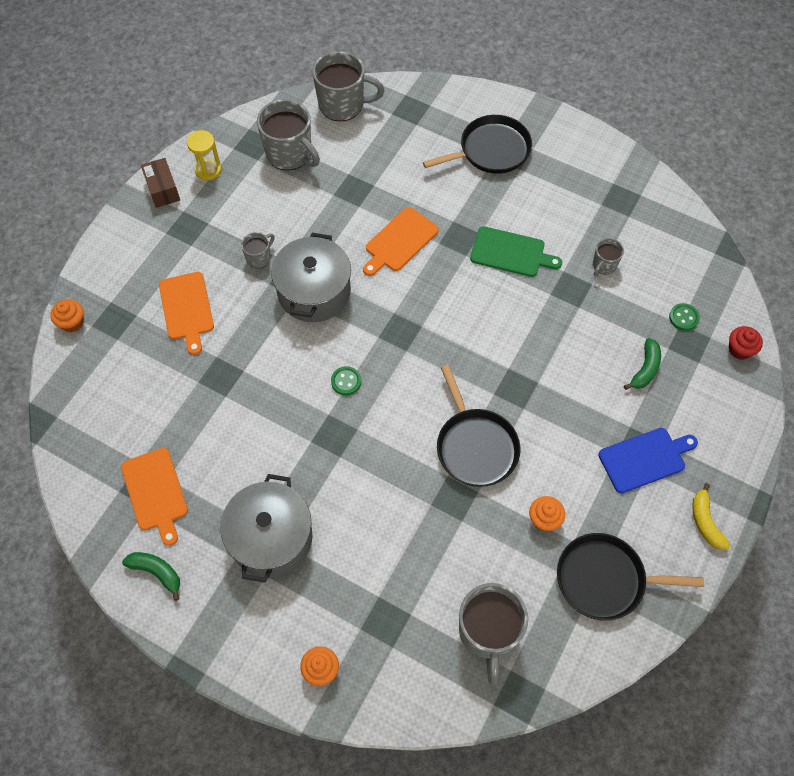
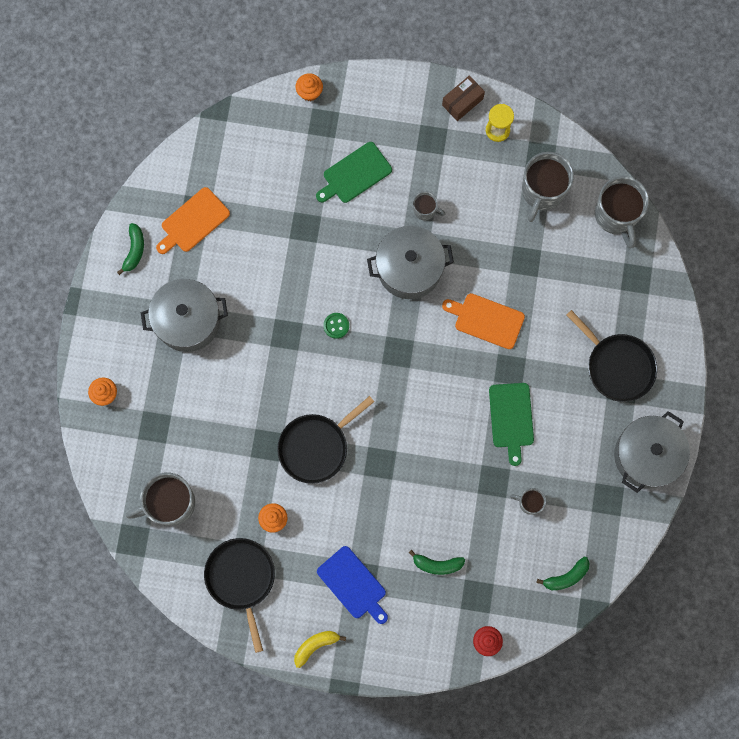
camera: 70 degrees right, 15 degrees up
(186, 309) = (355, 174): orange cutting board -> green cutting board
(587, 155) = (646, 455): none -> grey pot
(683, 317) = (501, 585): green button -> none
(690, 258) = (566, 577): none -> green banana

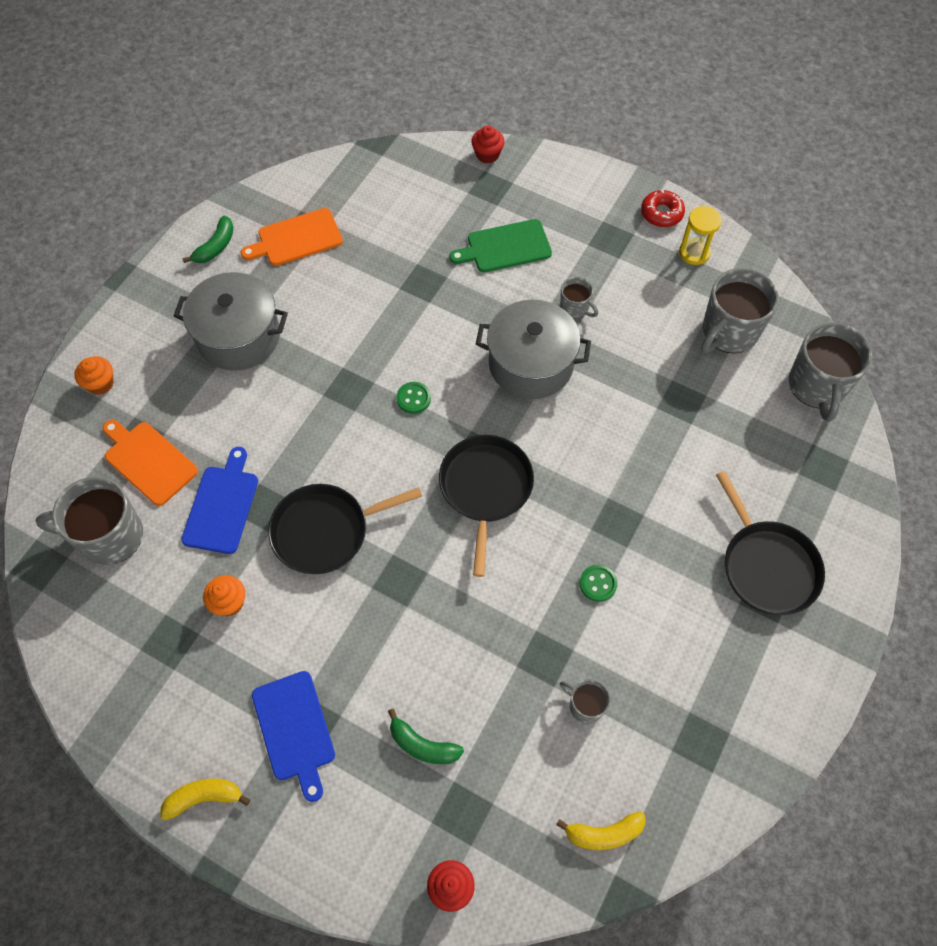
camera: 20 degrees right, 15 degrees down
(237, 454) = (222, 506): none -> blue cutting board
(241, 579) = (149, 665): black pan -> black pan (485, 488)
(309, 92) = (487, 155): orange cupcake -> red cupcake
(462, 102) = (661, 213): brown box -> red donut
(486, 320) = (607, 452): orange cutting board -> orange cutting board (149, 461)
(511, 418) = (598, 583): green cutting board -> green button
(566, 577) = (604, 833): green banana -> yellow banana
(646, 455) = (776, 699): grey pot -> none

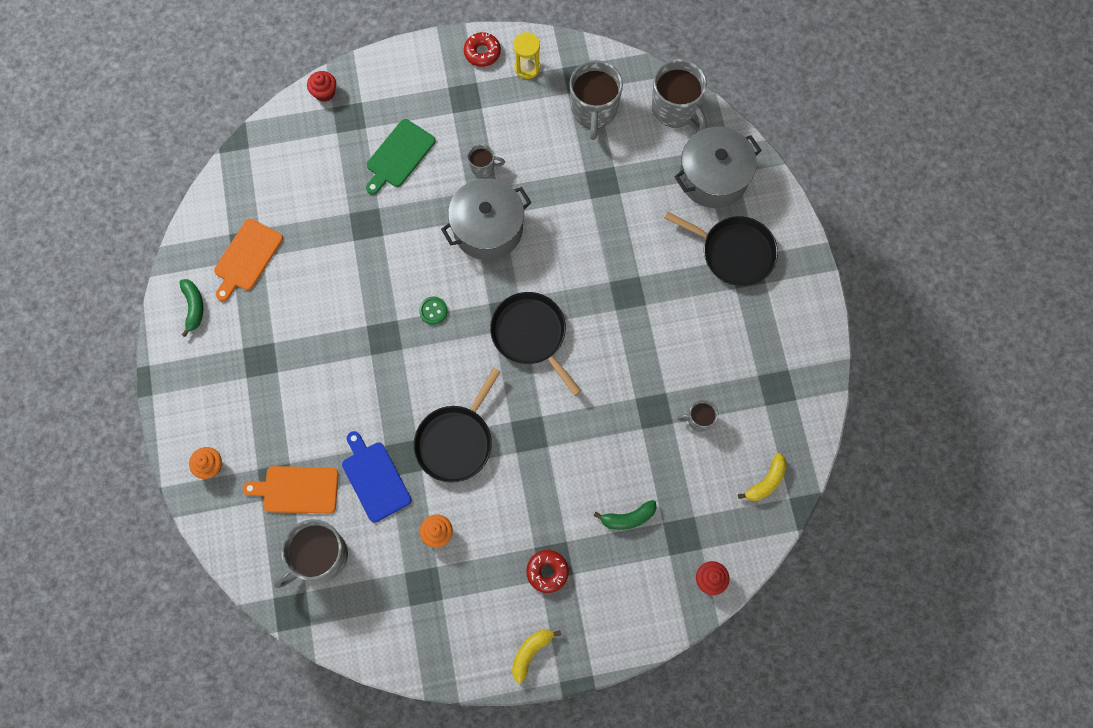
camera: 40 degrees left, 10 degrees up
(238, 336) = (274, 359): grey pot -> grey pot (713, 177)
(294, 730) = (547, 572): blue cutting board -> red donut
(598, 583) = (647, 341): green button -> none

